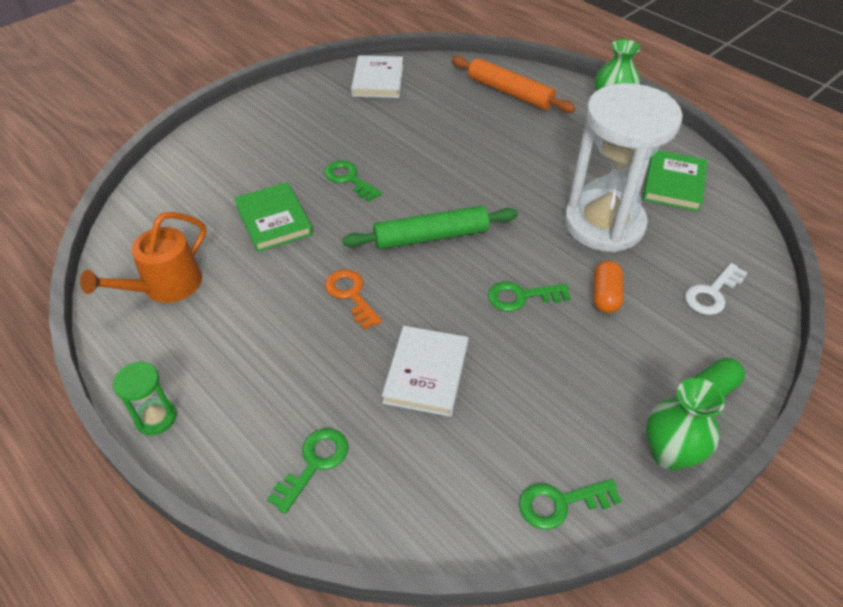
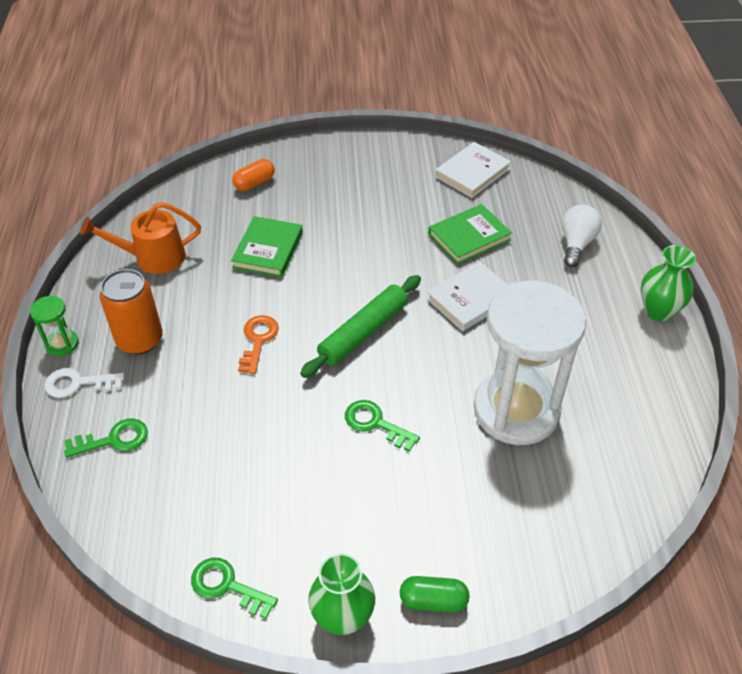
camera: 40 degrees right, 0 degrees up
(237, 362) = (140, 340): none -> orange can
(349, 179) = (354, 248): green key -> none
(426, 373) = (244, 432): white book -> white book (471, 299)
(431, 236) = (363, 332): green rolling pin -> green rolling pin turned 75 degrees counterclockwise
(509, 92) = (576, 244): orange rolling pin -> white light bulb
(605, 295) = (442, 468): orange capsule -> orange capsule (254, 183)
(673, 184) = (628, 416): green book -> green book (469, 237)
(712, 293) = (537, 530): white key -> white key (78, 383)

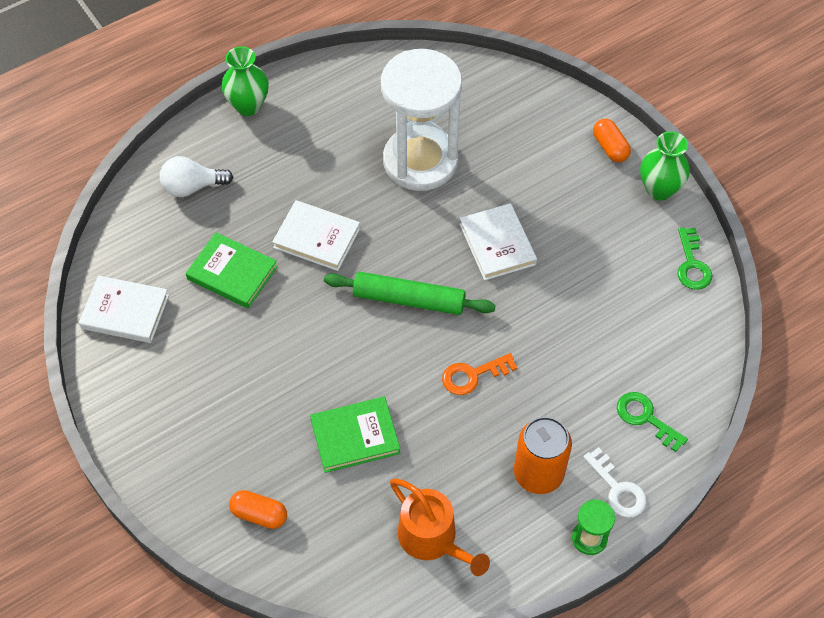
camera: 120 degrees left, 10 degrees up
(375, 423) = (497, 244): green key -> white book
(433, 601) = (610, 147): green capsule -> orange capsule

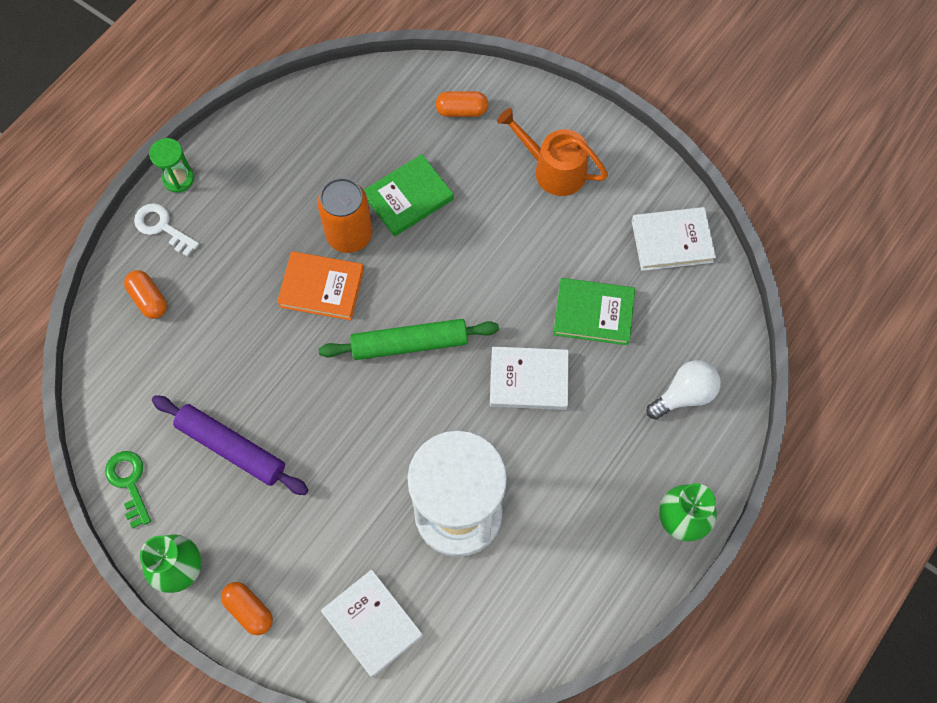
camera: 160 degrees right, 10 degrees up
(432, 539) = (311, 137): orange watering can -> orange watering can (553, 169)
(473, 375) = (321, 287): orange key -> orange book
(497, 244) = (341, 437): white book -> white book (372, 624)
(538, 473) = (236, 218): orange can -> orange can (349, 234)
(596, 264) = (231, 448): none -> purple rolling pin
(646, 418) = (148, 299): green key -> orange capsule

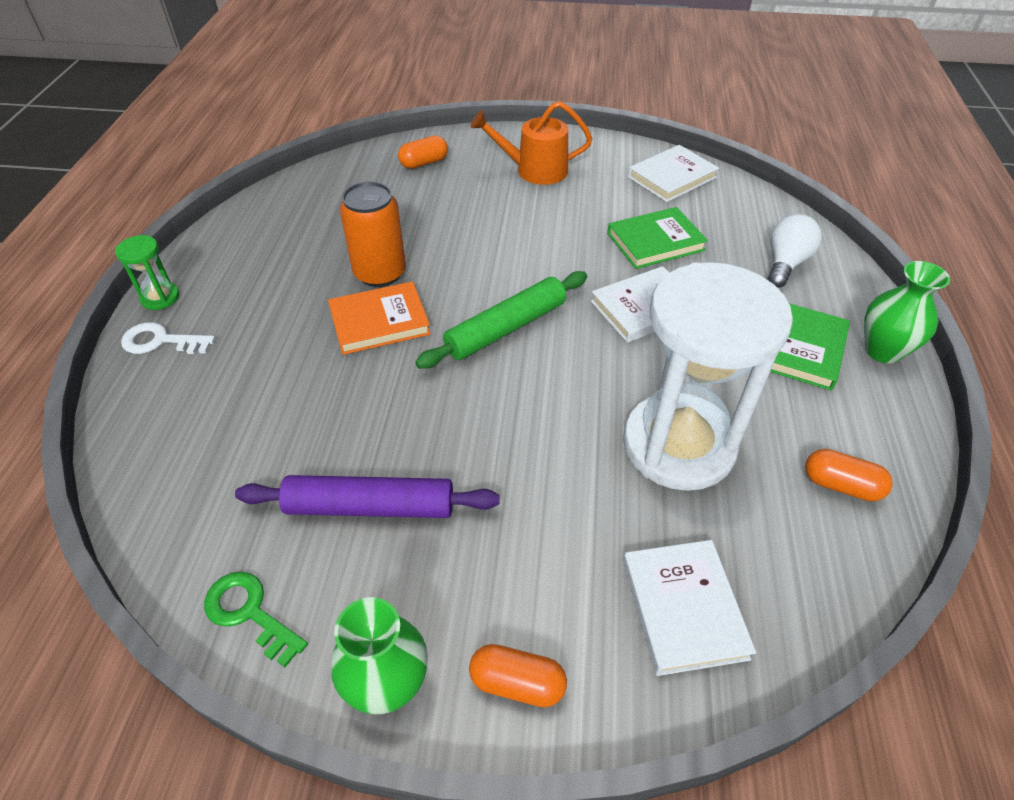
camera: 30 degrees left, 20 degrees down
(148, 299) = (177, 409): orange capsule -> orange capsule (841, 485)
(372, 624) = (683, 608): white book -> white book turned 60 degrees clockwise
(408, 198) = (419, 229): green book -> green book (802, 349)

